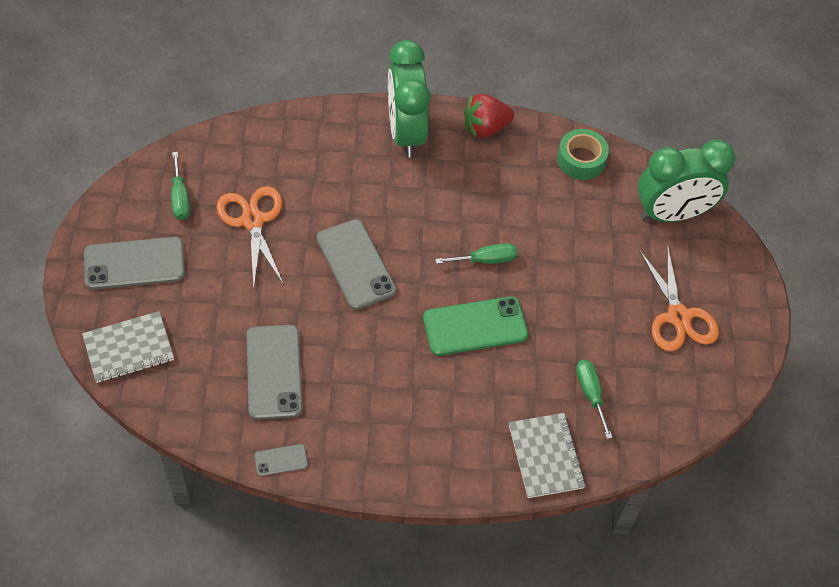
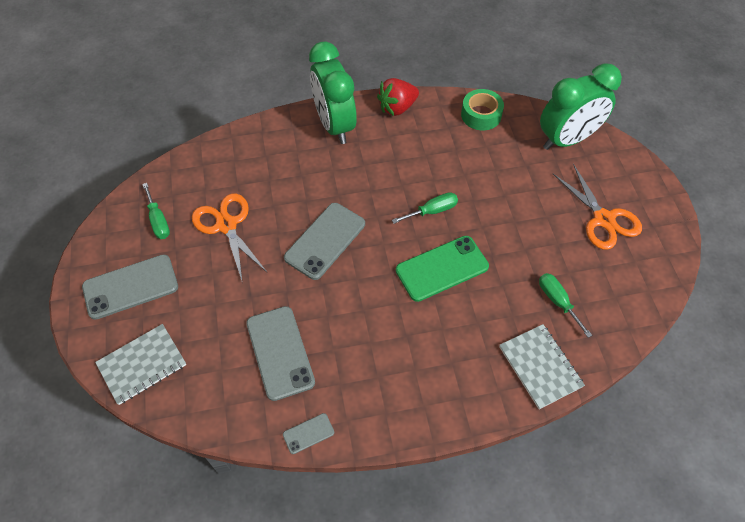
camera: 10 degrees left, 0 degrees up
(356, 264) = (325, 241): grey phone -> grey phone turned 75 degrees clockwise

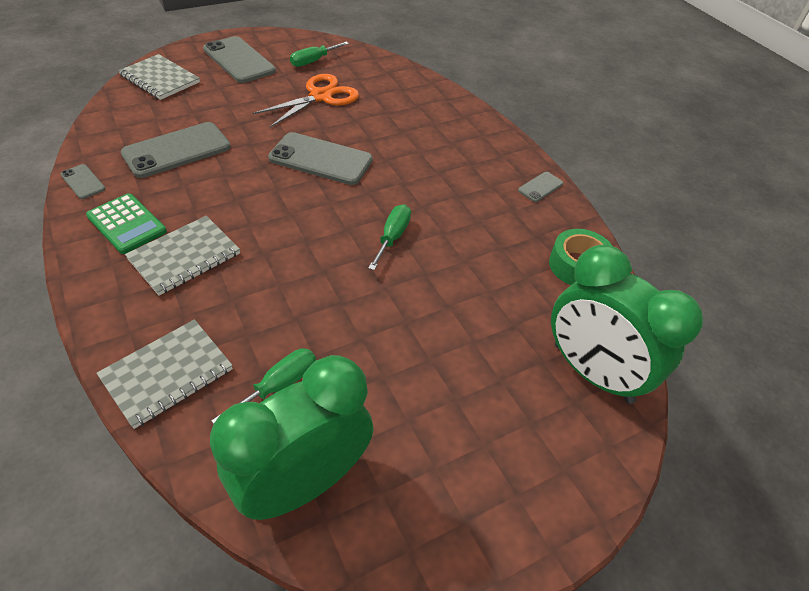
camera: 70 degrees right, 10 degrees down
(334, 125) = (483, 143): green clock -> green clock (303, 483)
(377, 394) = (126, 224): none -> green calculator
(397, 108) = (540, 187): red strawberry -> grey phone
(426, 351) = (184, 256): none -> grey notebook
(432, 211) = (392, 237): green screwdriver -> green screwdriver turned 120 degrees counterclockwise
(442, 268) = (307, 256): green phone -> none
(603, 219) = (451, 437): orange scissors -> none

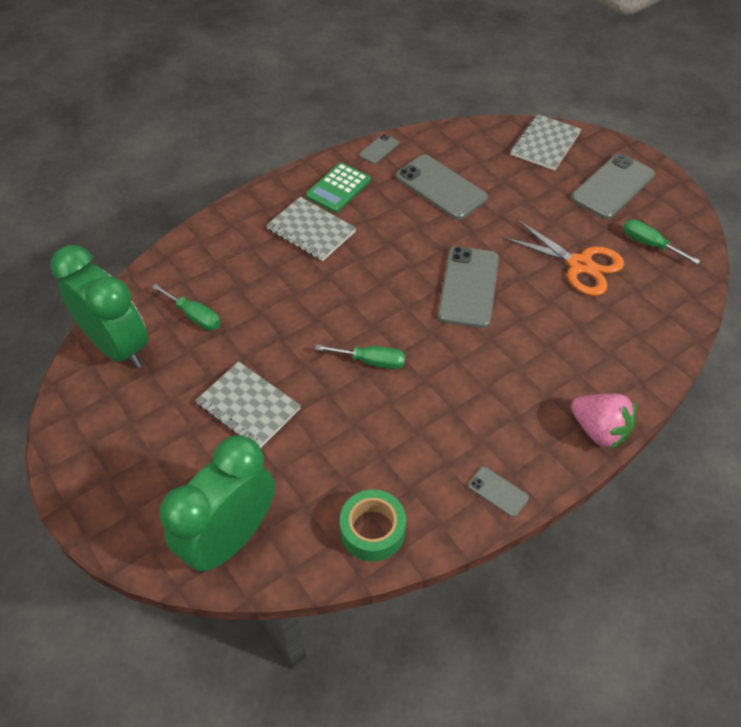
camera: 85 degrees right, 5 degrees up
(167, 373) = (199, 254): grey notebook -> grey notebook (248, 406)
(488, 127) = (599, 430): none -> pink strawberry

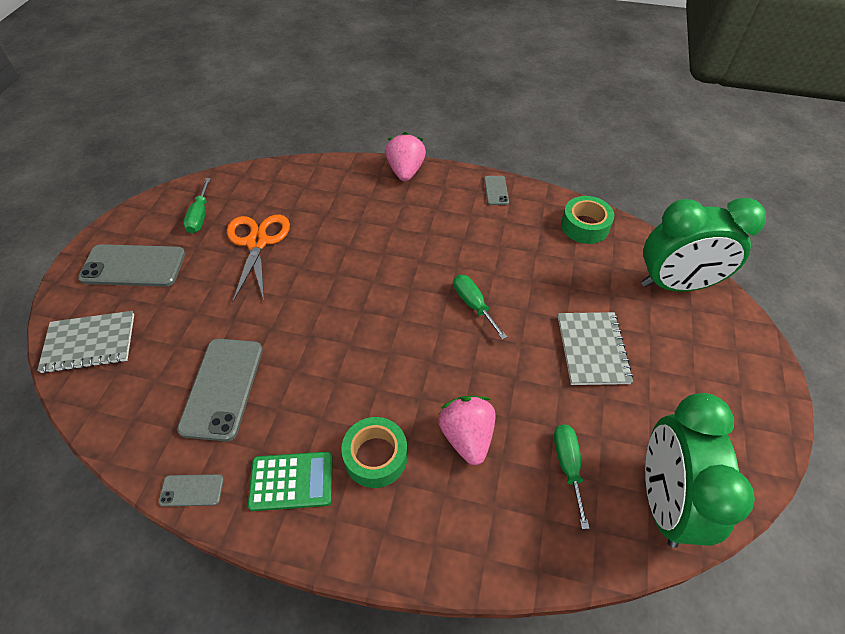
camera: 130 degrees left, 0 degrees up
(273, 280) = (467, 436): none -> pink strawberry
(311, 230) = (376, 456): grey notebook -> green tape
(468, 287) = (341, 293): grey phone -> none

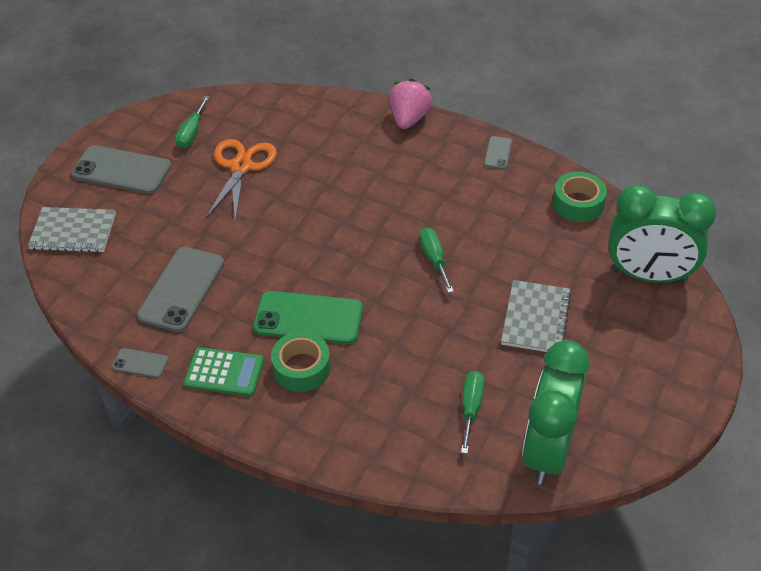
camera: 15 degrees right, 5 degrees down
(367, 395) = (308, 318): none -> green phone
(467, 436) = (387, 368): pink strawberry -> none

